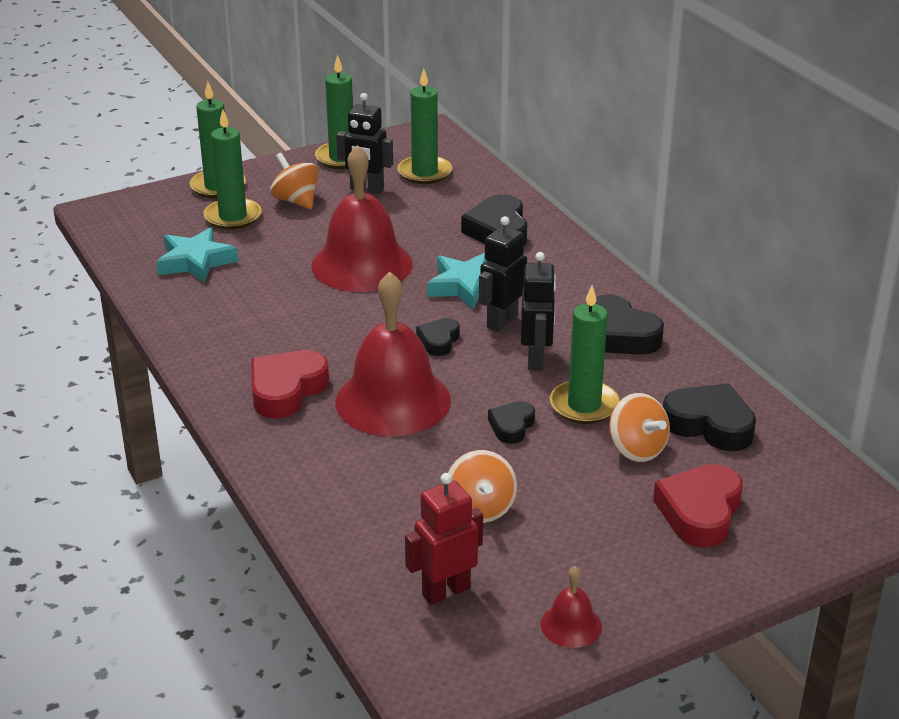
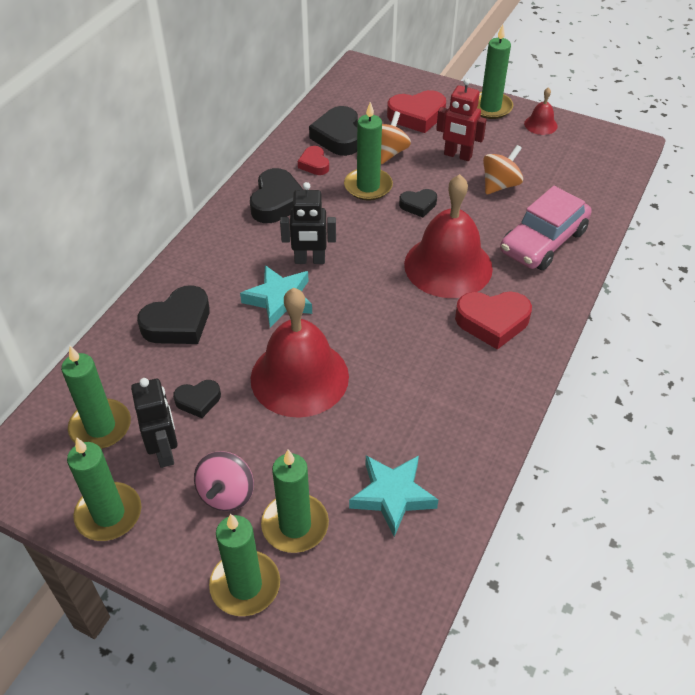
camera: 125 degrees left, 15 degrees up
(296, 201) = (226, 494): orange spinning top -> pink spinning top
(348, 487) = (543, 241): none -> pink car
(438, 341) = (362, 279): black heart -> black heart (198, 401)
(445, 591) = (569, 169): red robot -> red robot (457, 155)
(536, 359) = (339, 225): black robot -> none
(661, 596) = (490, 107): none -> green candle
(666, 385) = (314, 164): none -> red heart

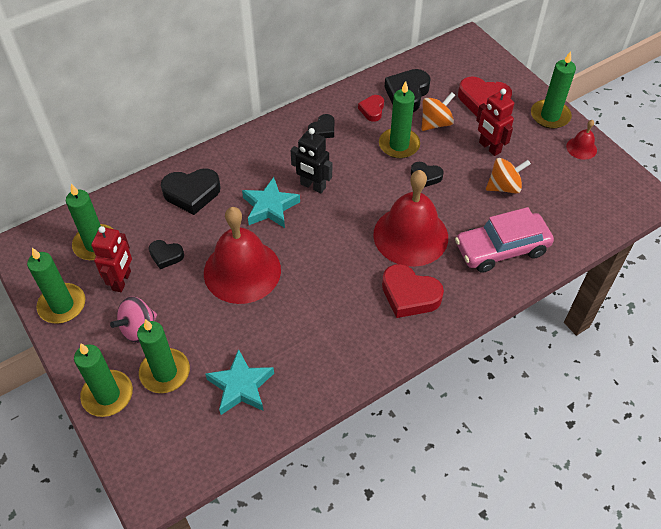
camera: 30 degrees right, 5 degrees up
(165, 451) = (122, 281): black robot -> red robot
(277, 202) = (323, 130): black heart -> black heart, size x0.58

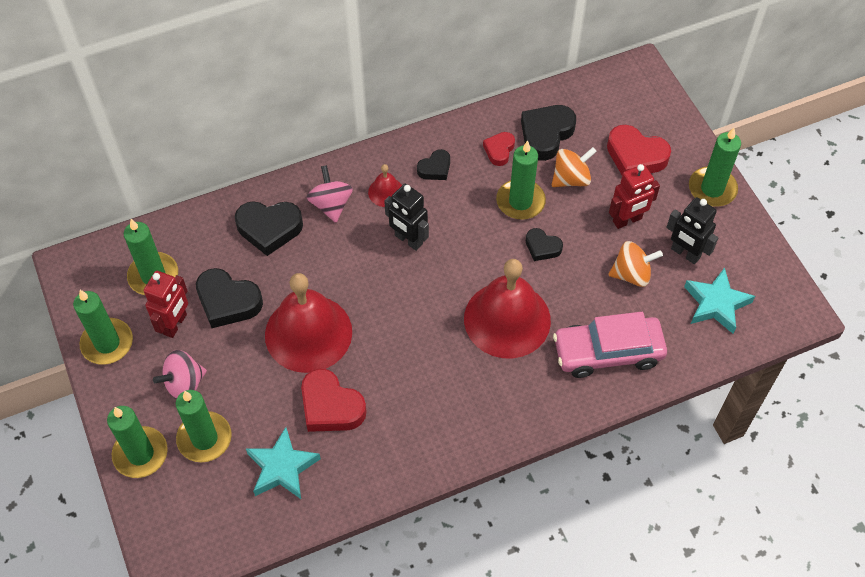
camera: 10 degrees right, 5 degrees up
(166, 256) = (228, 302): black heart -> black heart, size x1.73
(241, 168) = (331, 205): none -> pink spinning top
(270, 207) = (354, 259): turquoise star -> turquoise star (716, 304)
(409, 295) = (489, 392): red heart -> red heart (330, 406)
(489, 147) = (627, 220): red robot -> red robot turned 90 degrees counterclockwise
(542, 165) = (685, 253): none -> black robot
(581, 148) = (738, 237): red bell -> red bell (386, 192)

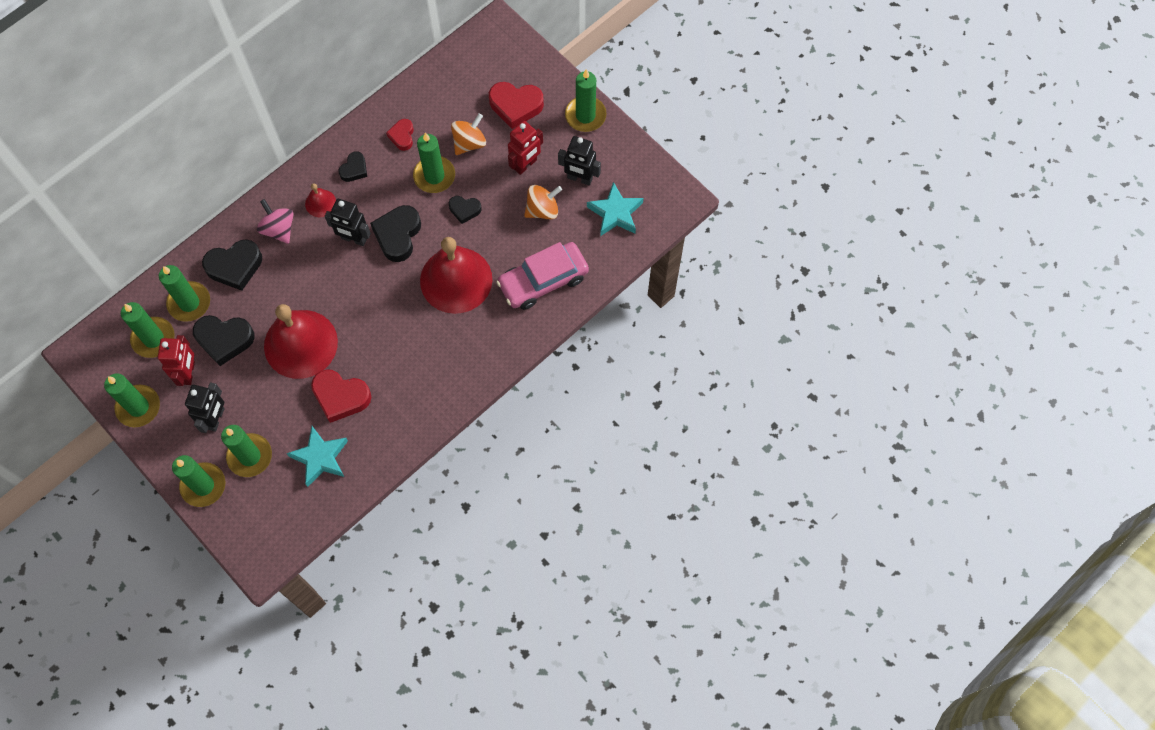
camera: 20 degrees left, 10 degrees up
(184, 384) = (216, 419): pink spinning top -> black robot
(206, 251) = (189, 303): none -> green candle
(546, 135) = (436, 110): black heart -> black heart (398, 235)

